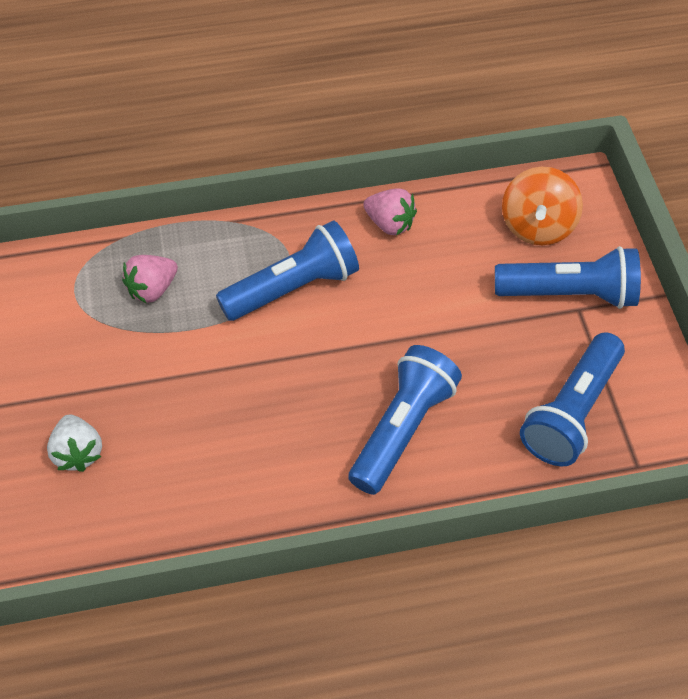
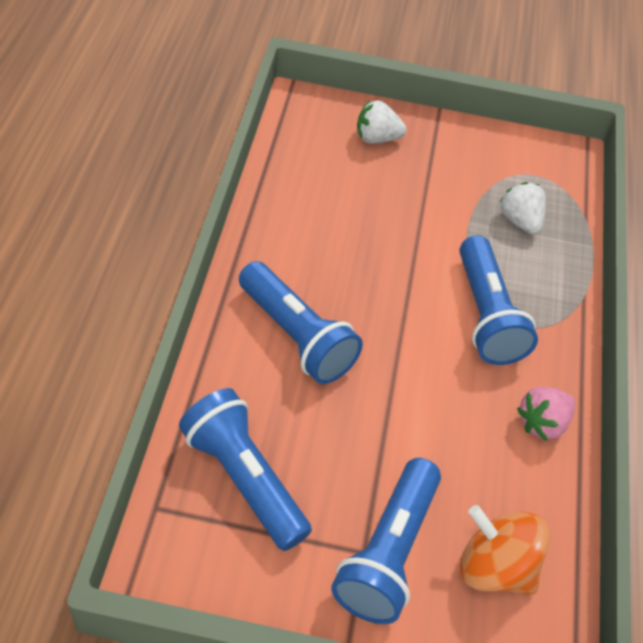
camera: 105 degrees right, 5 degrees down
(152, 289) = (520, 221): pink strawberry -> white strawberry

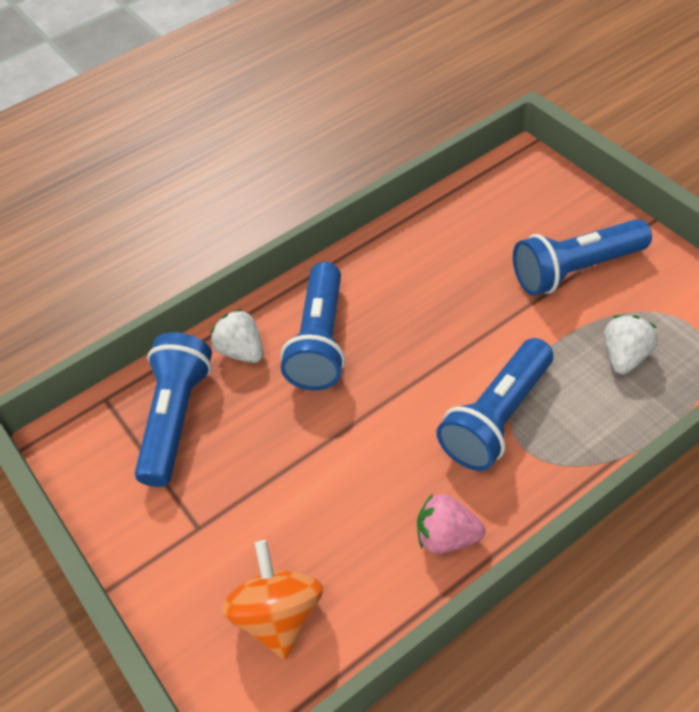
camera: 55 degrees right, 0 degrees up
(376, 138) = (560, 219): white strawberry -> white strawberry (242, 351)
(388, 553) = (213, 542): blue flashlight -> blue flashlight (576, 270)

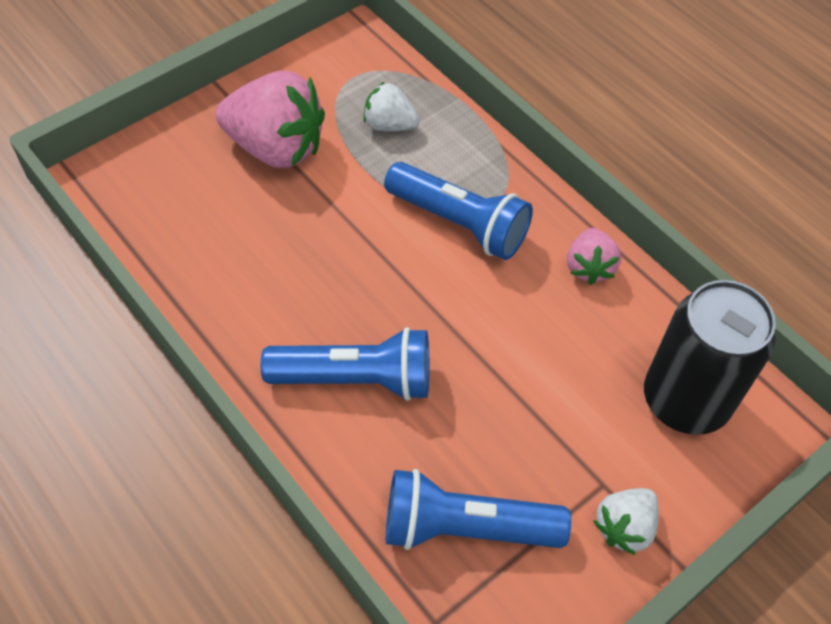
camera: 100 degrees left, 5 degrees up
(242, 351) = (366, 463): white strawberry -> white strawberry (624, 527)
(278, 615) = (685, 400): orange spinning top -> black can
(576, 270) = (276, 148): blue flashlight -> pink strawberry

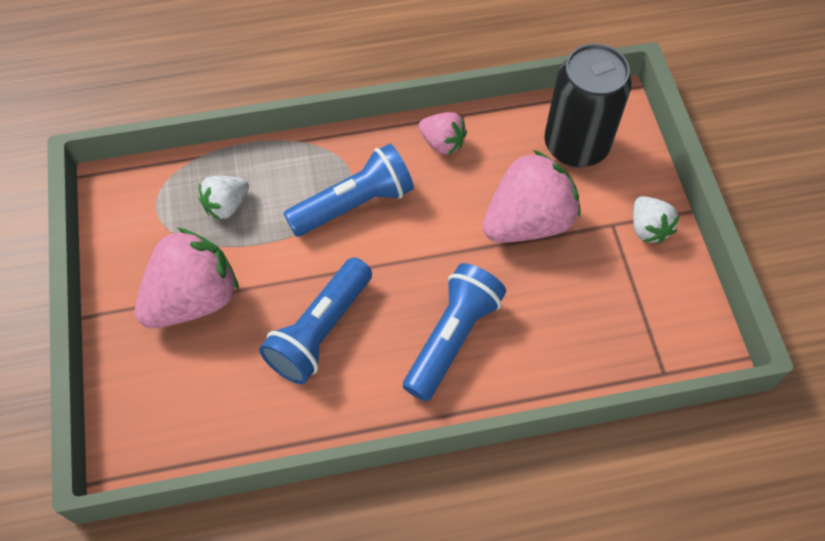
camera: 60 degrees left, 5 degrees up
(465, 528) = (605, 322): blue flashlight -> blue flashlight (320, 331)
(546, 392) = (528, 221): none -> pink strawberry

